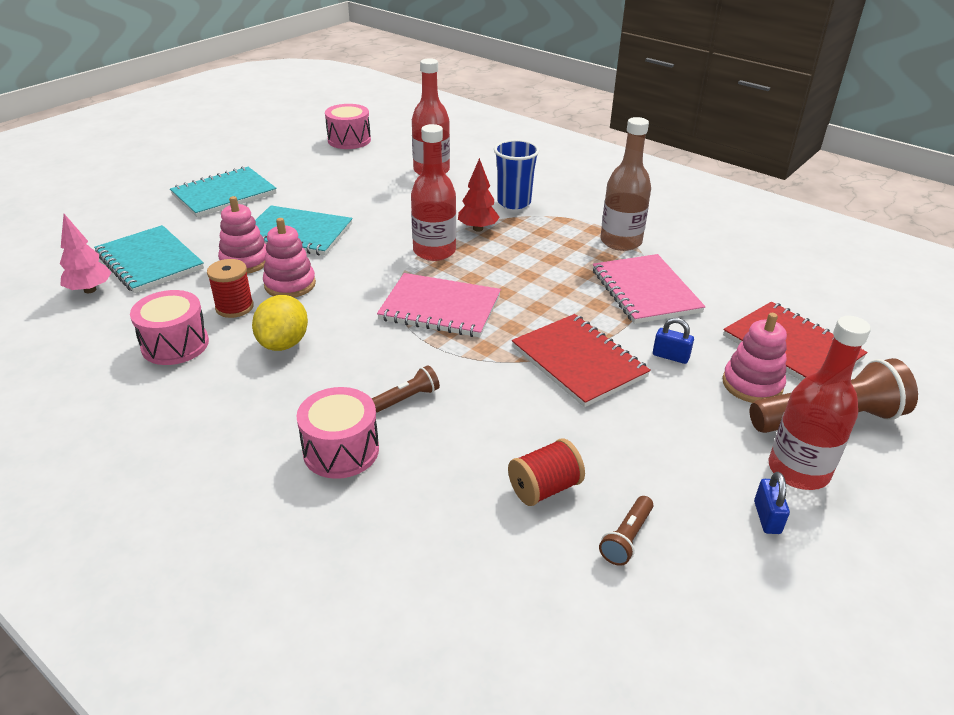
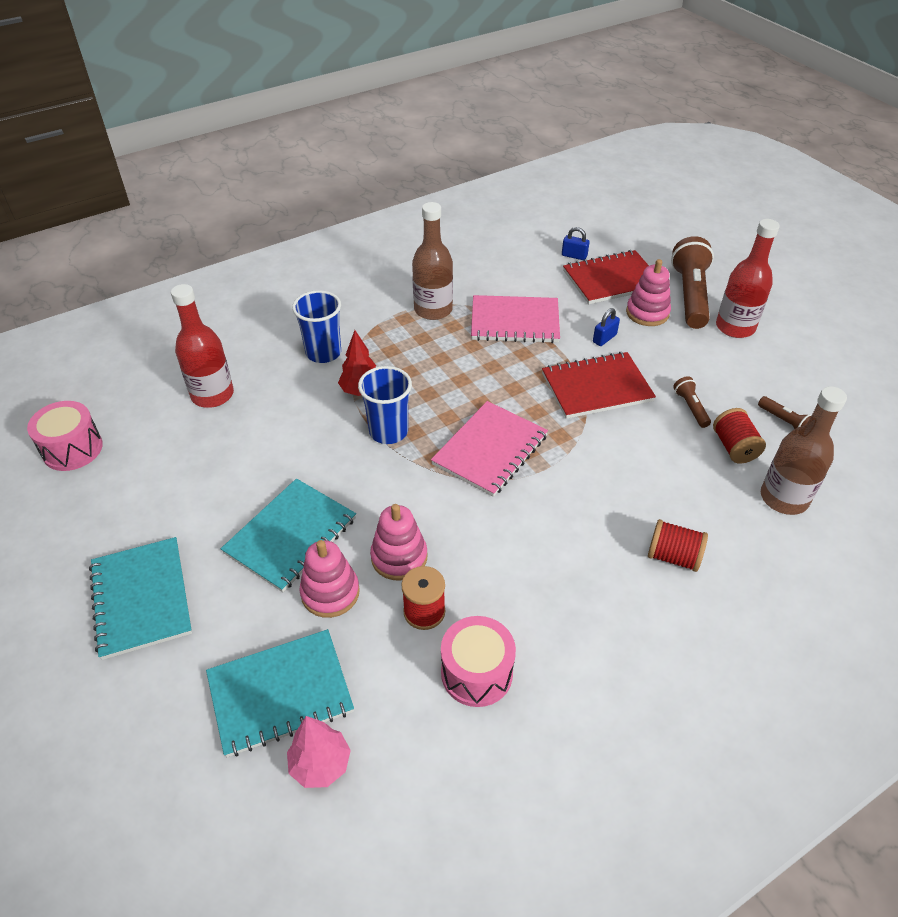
camera: 70 degrees left, 10 degrees up
(284, 343) = (506, 576): yellow lemon -> none
(341, 450) = (673, 556): pink drum -> red spool
(407, 398) = (616, 501): brown flashlight -> brown flashlight (690, 407)
(434, 251) = (388, 431): red bottle -> blue cup
(474, 544) = (784, 498): none -> brown bottle
(767, 517) = (773, 356): blue padlock -> blue padlock (574, 256)

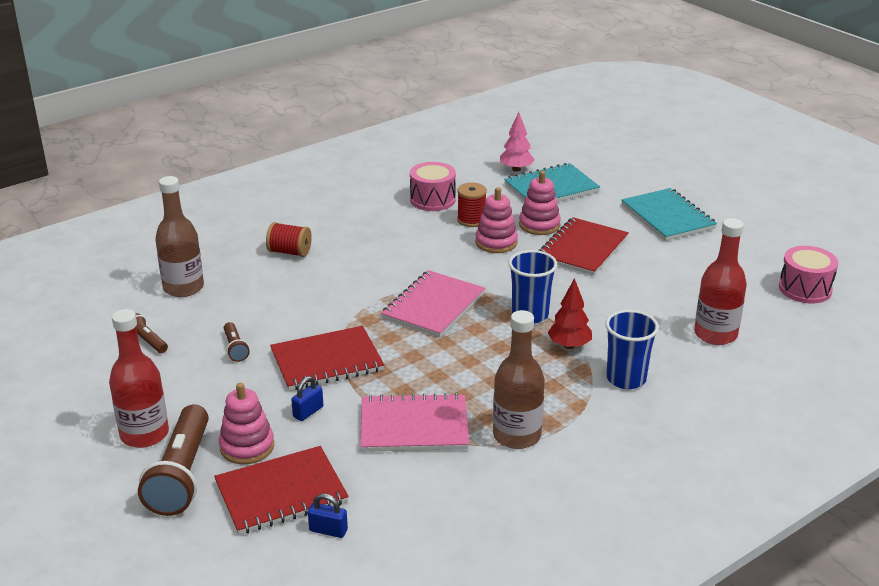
camera: 175 degrees right, 15 degrees down
(290, 536) = (582, 249): turquoise notebook -> red notebook
(734, 447) = (208, 319): red spool -> none

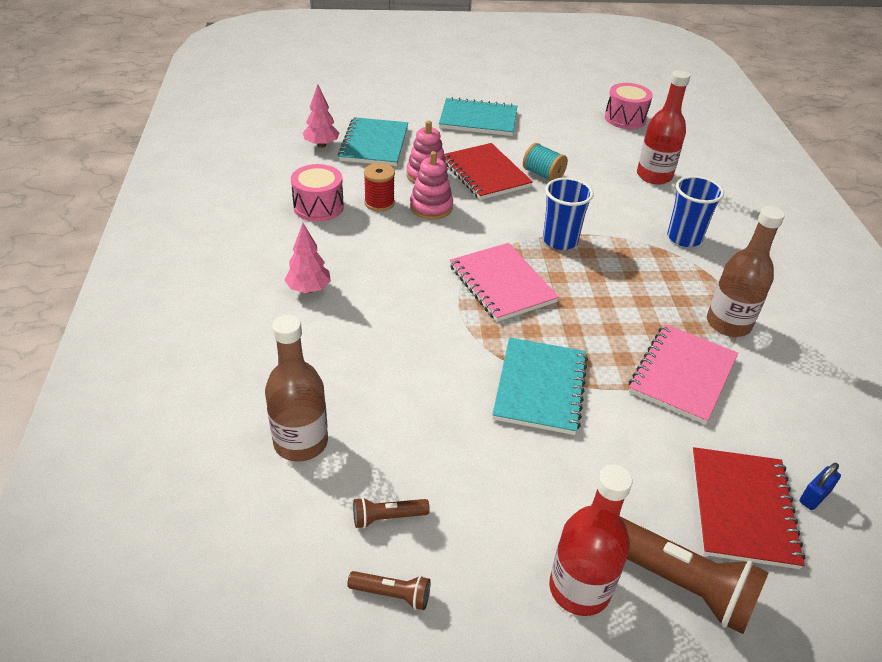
camera: 60 degrees left, 10 degrees up
(235, 348) = (464, 446): brown flashlight -> brown flashlight (392, 594)
(247, 447) = (652, 505): pink stacking toy -> none
(289, 252) = (313, 332): red spool -> none
(308, 412) = (618, 435): blue padlock -> none
(327, 361) = (540, 387): red notebook -> turquoise notebook
(332, 233) = (308, 289): none -> pink tree
(569, 345) = (620, 242): red tree -> none
(624, 276) = (543, 174): none -> turquoise spool

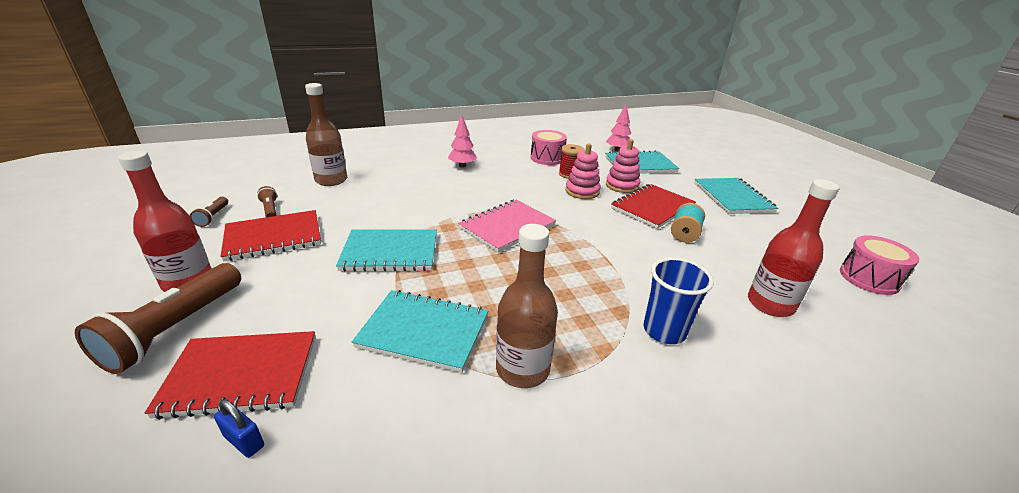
camera: 75 degrees right, 10 degrees down
(478, 505) = (273, 237): none -> red notebook
(560, 241) = (587, 249): blue cup -> none
(682, 375) = (424, 332): pink notebook -> turquoise notebook

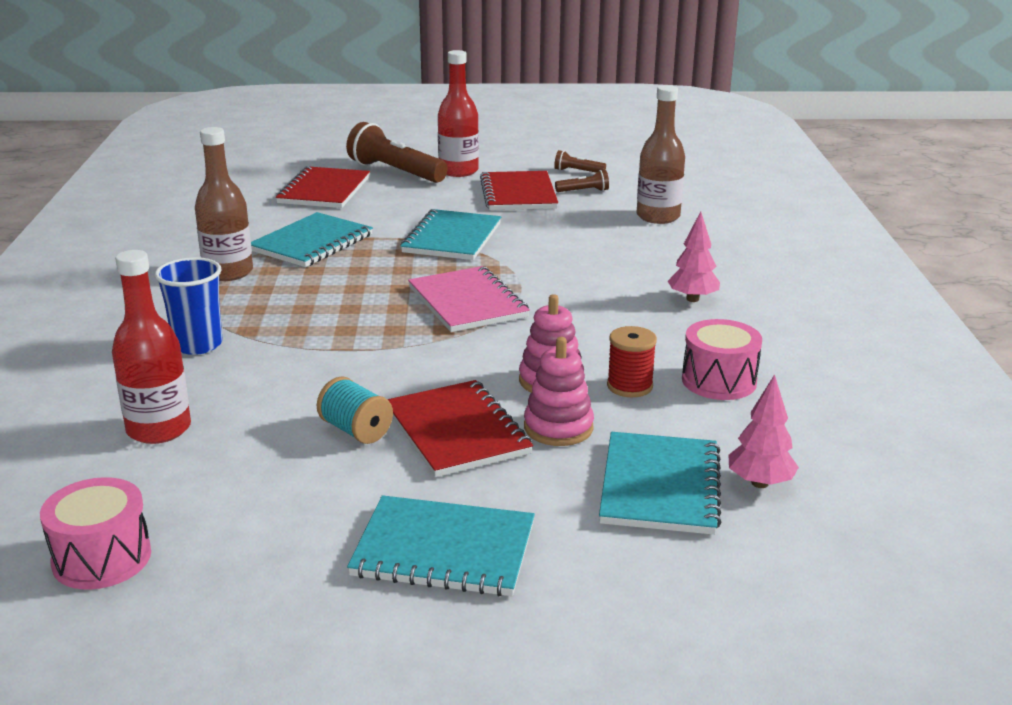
camera: 110 degrees right, 5 degrees down
(244, 441) = (264, 193): blue padlock -> none

